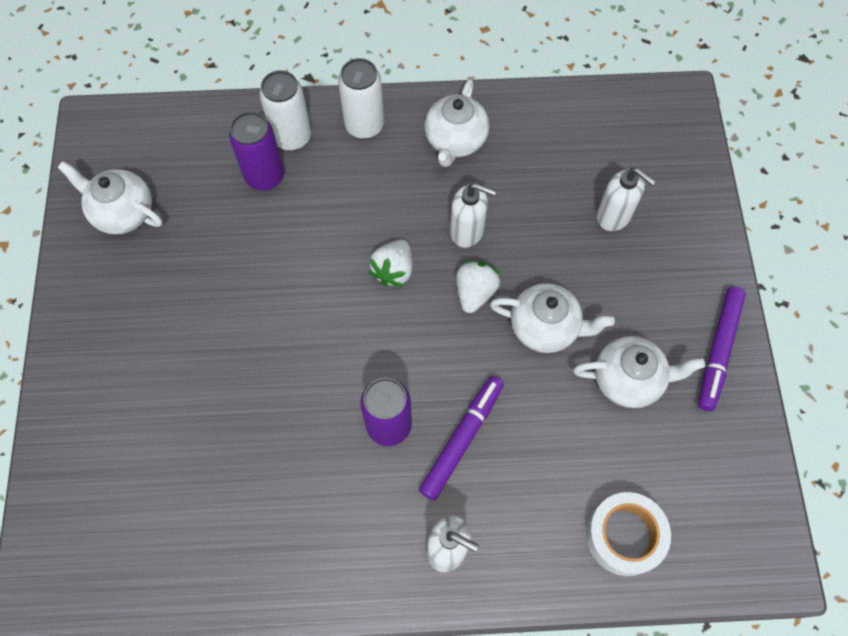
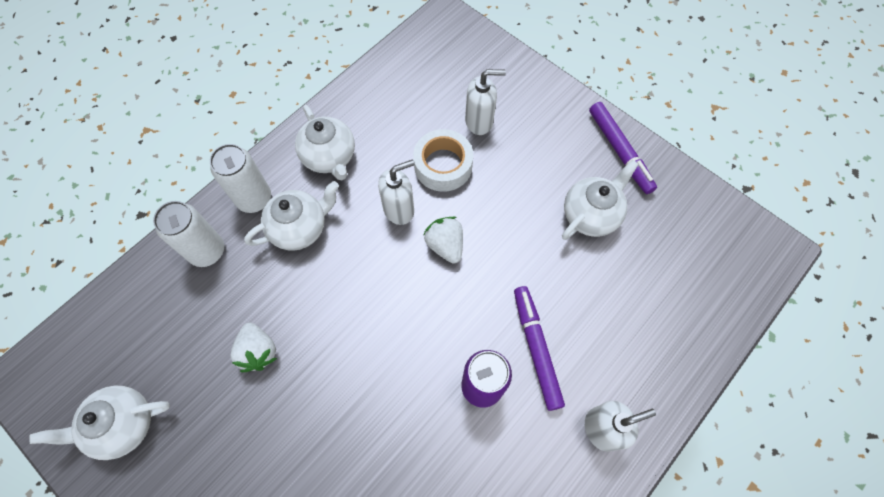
camera: 45 degrees left, 0 degrees up
(265, 176) = (214, 296): purple can -> none
(393, 270) = (377, 279): white strawberry -> white strawberry (258, 351)
(545, 327) = (511, 228): white teapot -> white teapot (299, 228)
(624, 536) = (687, 312): white tape -> white tape (443, 165)

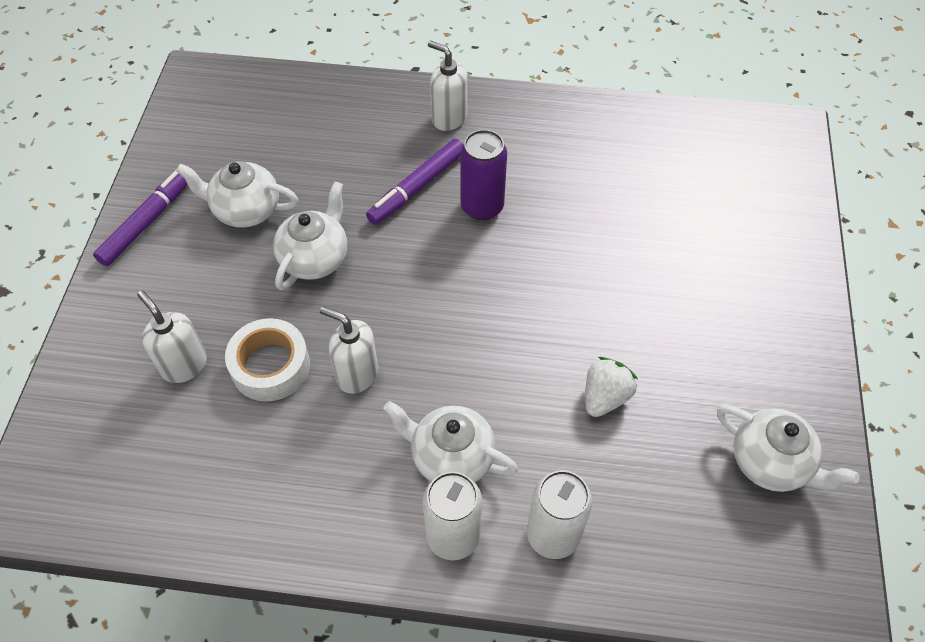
camera: 125 degrees left, 10 degrees down
(329, 157) = (338, 493): white teapot -> white teapot (315, 258)
(445, 245) = (368, 308): white strawberry -> none

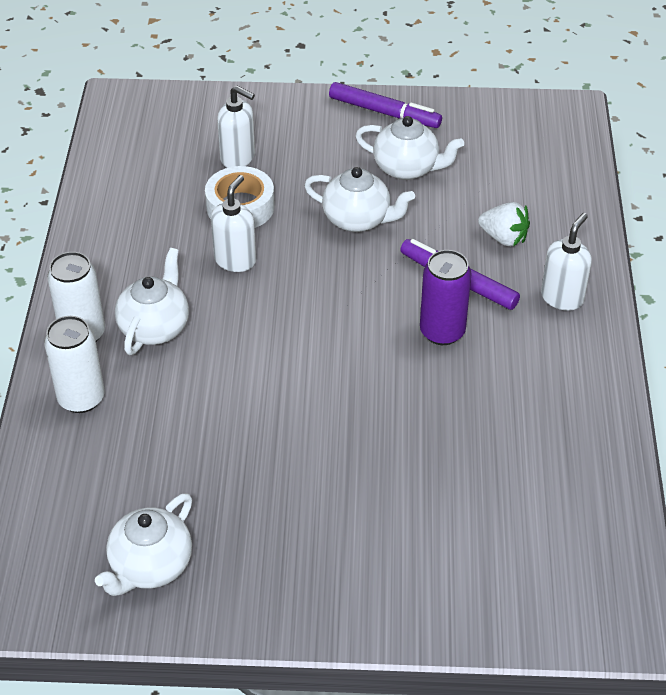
camera: 85 degrees right, 10 degrees down
(184, 365) = (238, 158): white soap dispenser -> white soap dispenser turned 75 degrees clockwise
(246, 210) = (407, 168): white teapot -> white teapot turned 105 degrees clockwise
(605, 397) = (220, 434): white strawberry -> white strawberry (503, 238)

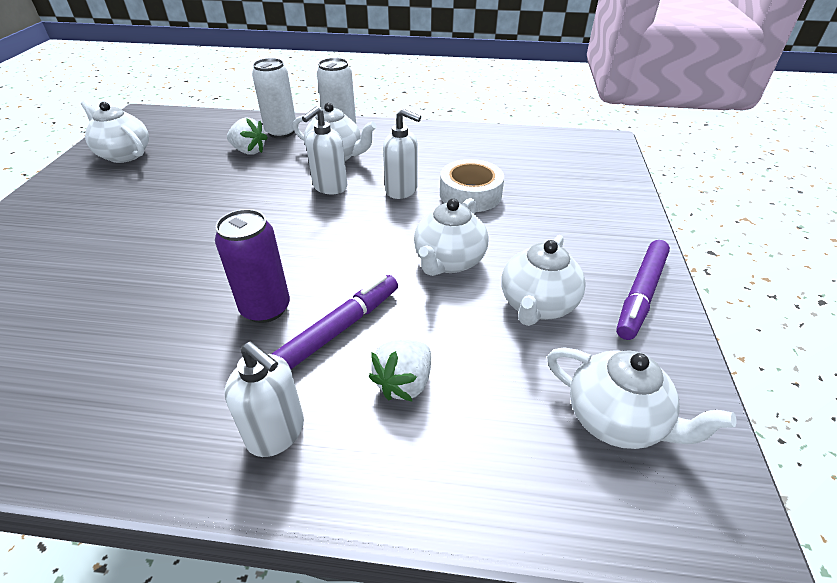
camera: 95 degrees right, 5 degrees down
(140, 421) = (249, 151): none -> white strawberry
(238, 158) = (539, 195): white soap dispenser -> white soap dispenser (329, 187)
(509, 140) = (616, 420): none -> white teapot

